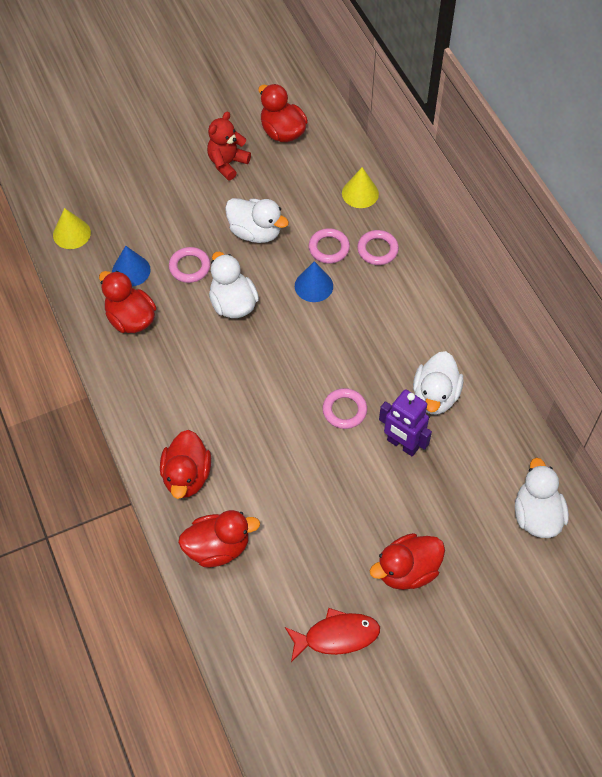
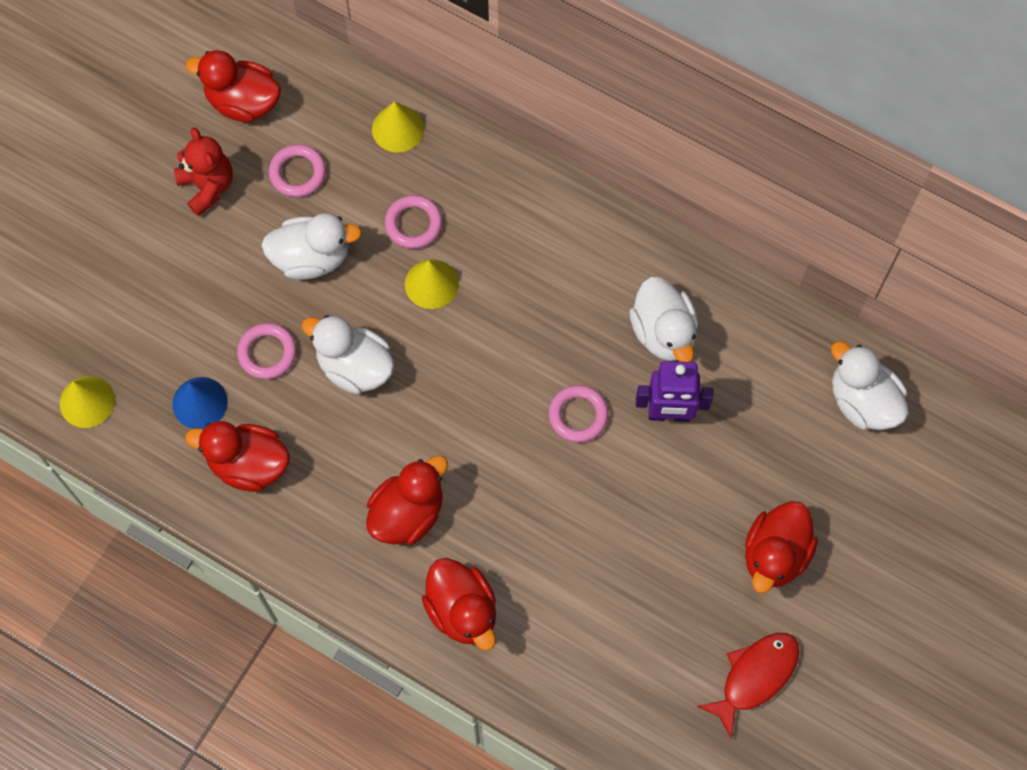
camera: 35 degrees left, 10 degrees up
(218, 547) = (559, 668): red duck -> red duck (408, 513)
(227, 163) = (207, 186): red teddy bear -> red teddy bear turned 150 degrees clockwise
(313, 286) = (431, 284): blue cone -> yellow cone
(377, 250) = (471, 191): pink ring -> pink ring (298, 173)

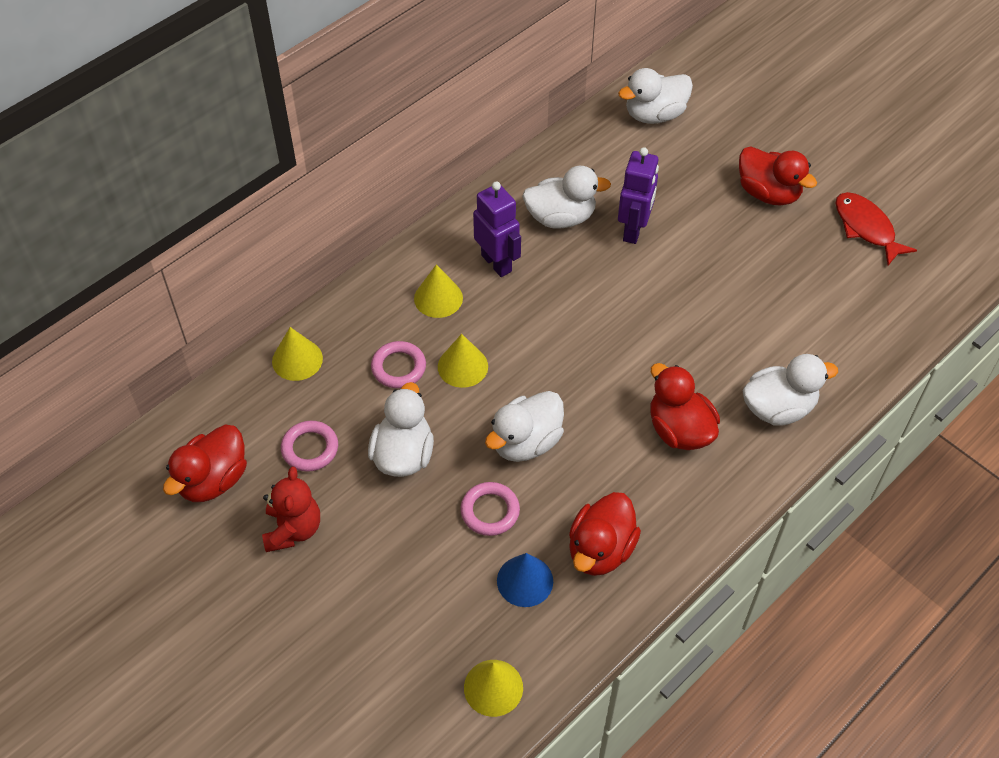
camera: 75 degrees left, 15 degrees down
(207, 186) = (293, 529): red teddy bear -> red teddy bear turned 105 degrees clockwise
(462, 610) = (778, 408): red duck -> white duck
(513, 237) = (438, 298): none -> yellow cone
(577, 282) = (497, 263): none -> purple robot
(578, 415) = (619, 289): pink ring -> none

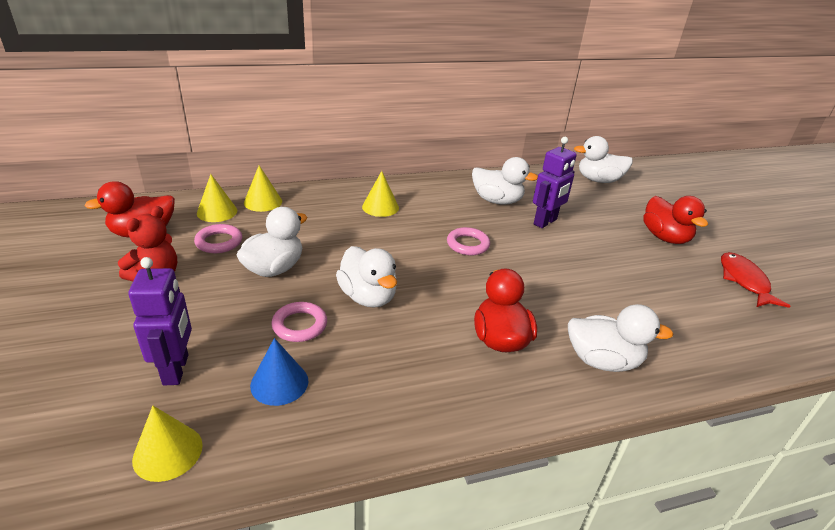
camera: 25 degrees right, 20 degrees down
(398, 367) = (320, 227): pink ring -> pink ring (467, 244)
(462, 366) = (363, 242): yellow cone -> yellow cone (217, 212)
(497, 263) = (434, 205): purple robot -> purple robot (176, 369)
(526, 442) = (368, 297): white duck -> white duck turned 105 degrees counterclockwise
(600, 550) = (363, 391): red duck -> none

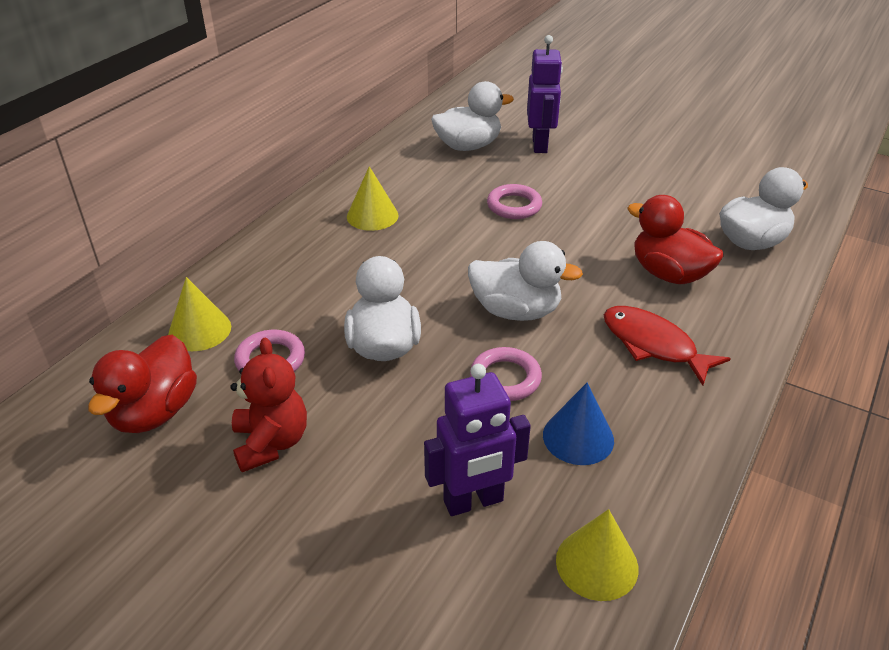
camera: 40 degrees left, 5 degrees up
(176, 369) = (473, 502): purple robot -> purple robot turned 120 degrees clockwise
(263, 202) = (233, 286): yellow cone -> none
(598, 180) = (518, 77): white duck -> none
(665, 237) = (643, 108): red duck -> none
(744, 281) = (740, 117): red fish -> red fish (653, 345)

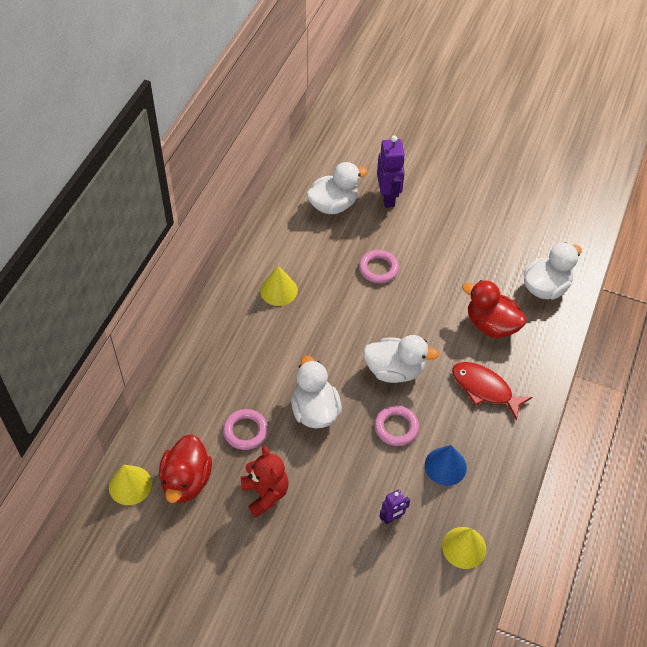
camera: 10 degrees left, 15 degrees up
(200, 330) = (191, 412): yellow cone -> yellow cone (130, 485)
(473, 502) = (392, 518): purple robot -> purple robot, size x0.55

